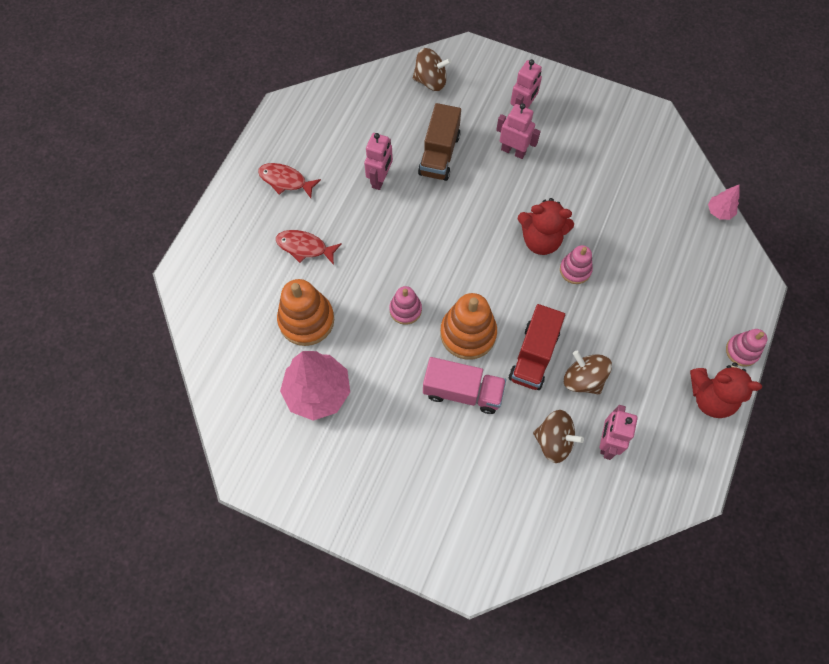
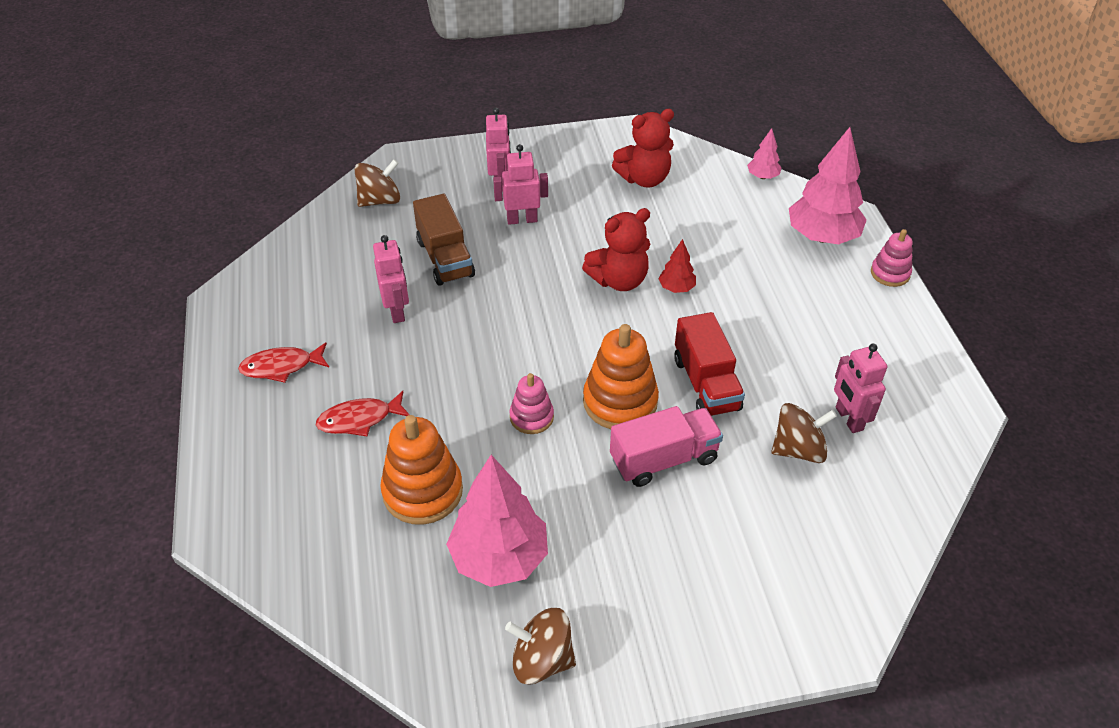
camera: 35 degrees left, 20 degrees down
(575, 270) = (676, 288): pink stacking toy -> red tree
(583, 379) = (773, 377): brown spinning top -> brown spinning top (541, 660)
(710, 397) = (902, 326): red teddy bear -> red teddy bear (644, 179)
(718, 290) = (822, 236): none -> pink tree

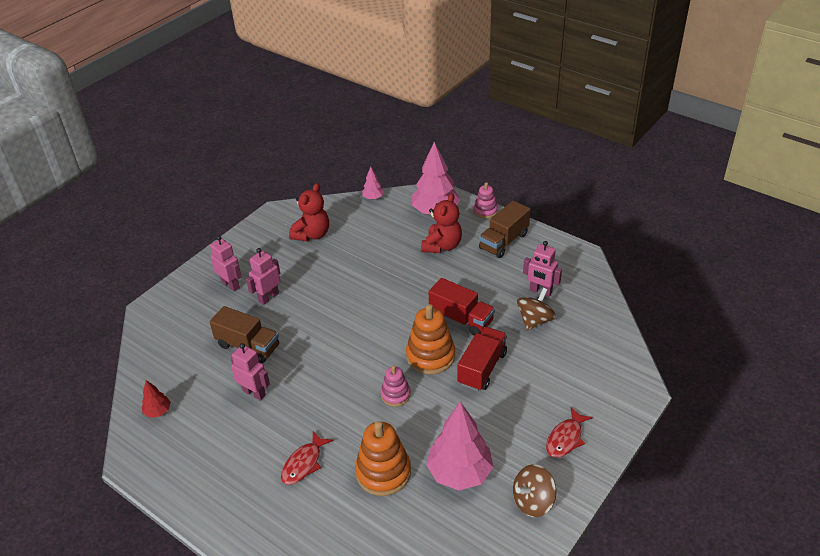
camera: 40 degrees left, 5 degrees down
(281, 367) = (220, 470): red fish -> red fish (565, 438)
(380, 200) = (166, 339): brown spinning top -> none
(619, 280) = (360, 296): red teddy bear -> red teddy bear (442, 246)
(663, 459) = (482, 368): pink truck -> red truck
(676, 288) = (394, 281): red tree -> red tree (158, 411)
(871, 325) = (503, 241): none -> brown truck

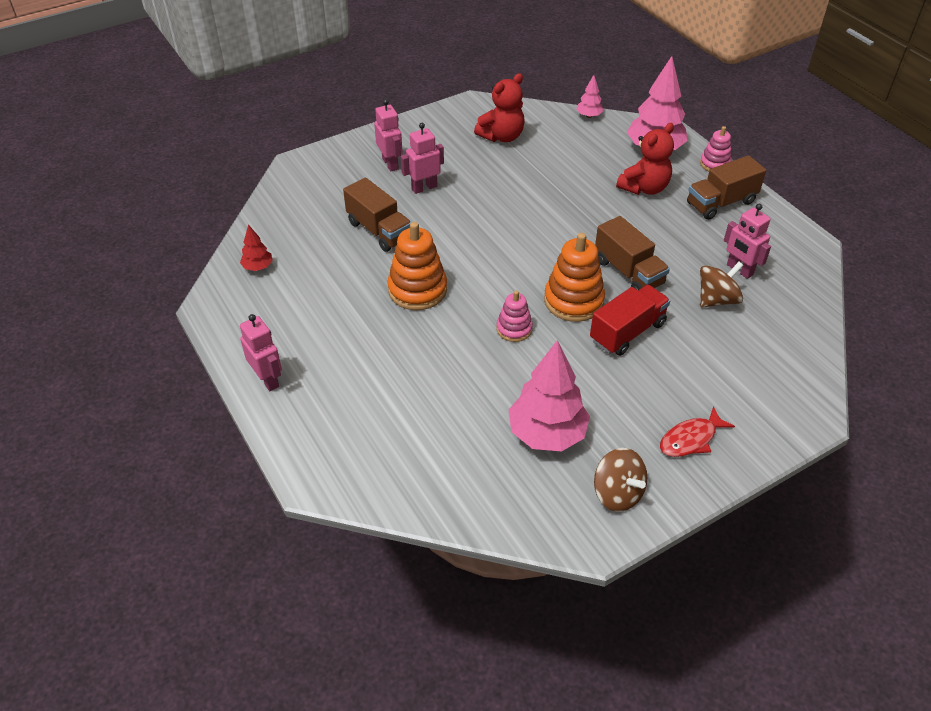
camera: 20 degrees right, 5 degrees up
(254, 393) = (363, 279): pink robot -> pink robot (268, 380)
(303, 463) = (380, 367): red fish -> none
(383, 472) = (461, 404): orange stacking toy -> orange stacking toy (417, 290)
(461, 319) = (628, 272): red truck -> brown truck
(533, 501) = (617, 493): brown spinning top -> brown spinning top turned 120 degrees counterclockwise

